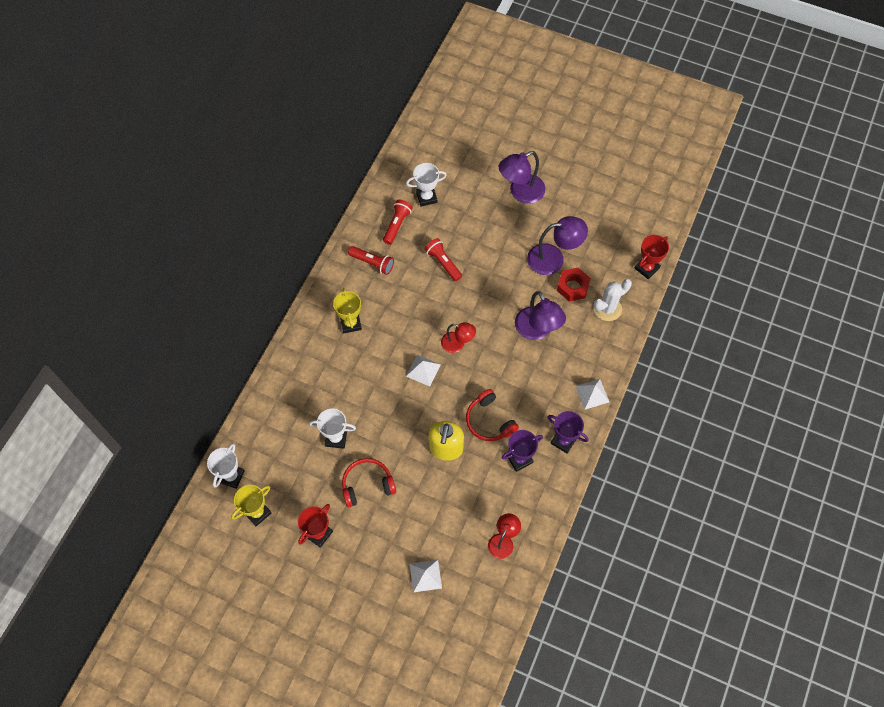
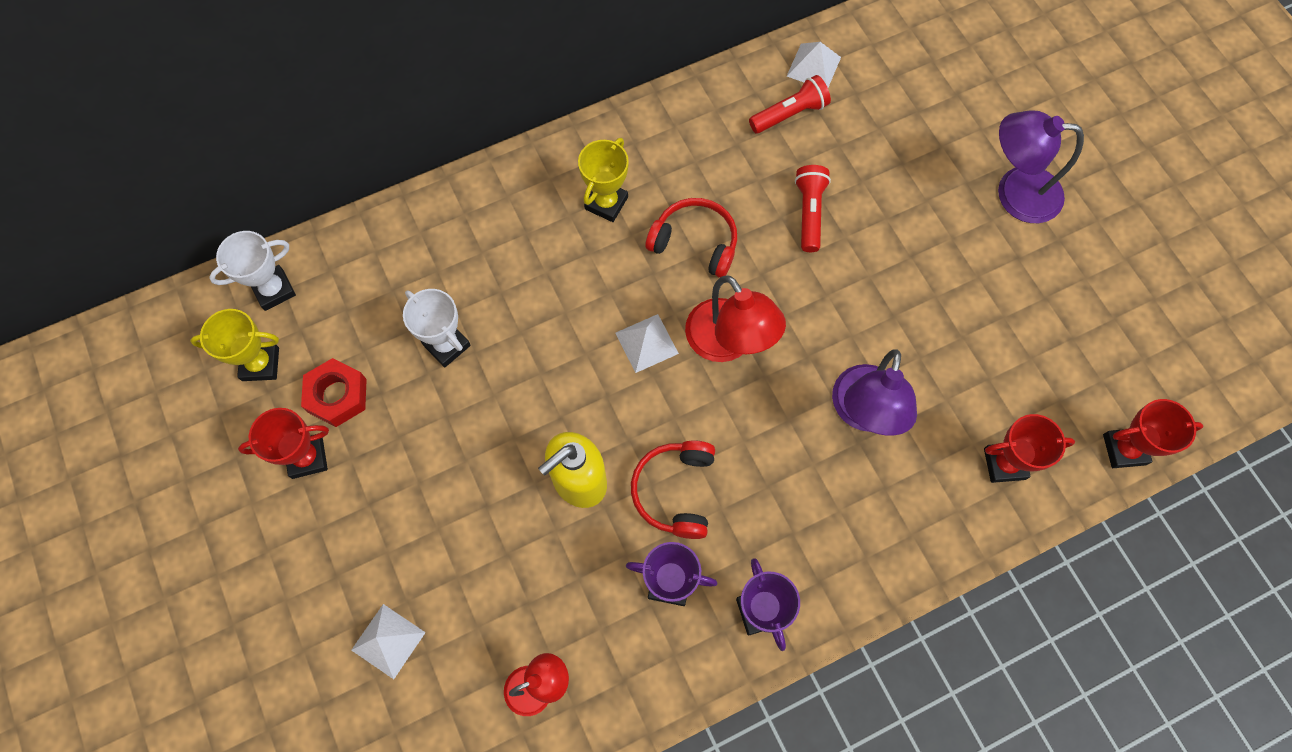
camera: 40 degrees right, 5 degrees up
(367, 485) = (428, 443): red headphones -> red headphones (695, 242)
(372, 263) = (709, 142): red flashlight -> none
(426, 197) = (866, 105): white trophy -> none
(457, 344) = (728, 343): red lamp -> red lamp, size x1.62
(553, 258) = (982, 325): purple lamp -> none
(572, 287) = (976, 389): red nut -> red nut (337, 396)
(592, 394) = (866, 576): white pyramid -> white pyramid (813, 66)
(607, 308) = (1004, 464): white cactus -> red trophy

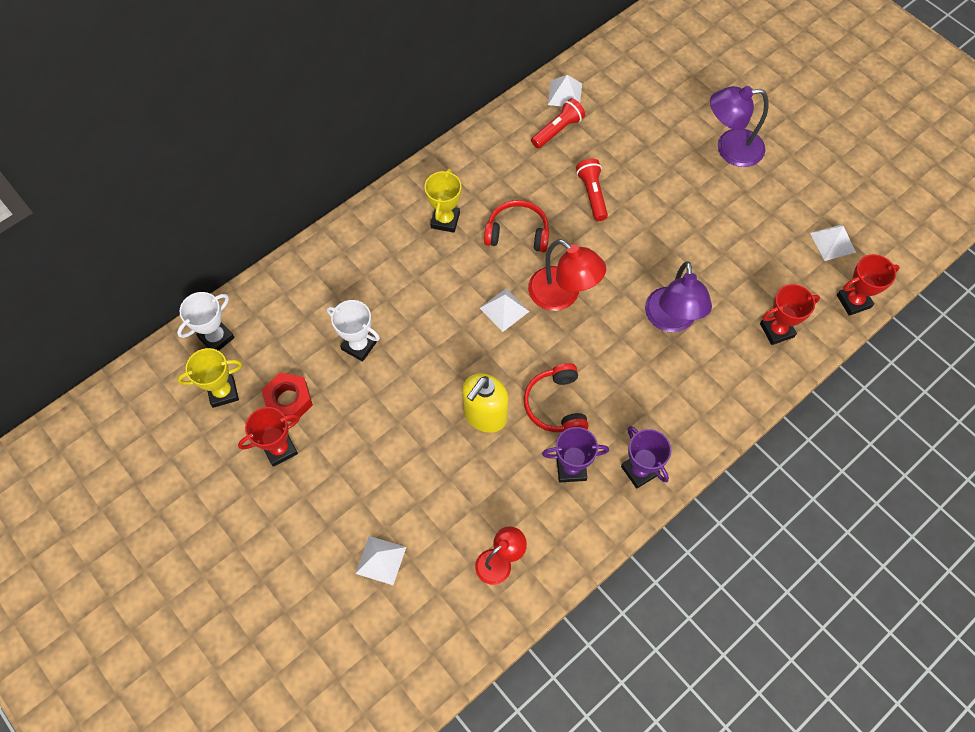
camera: 15 degrees left, 5 degrees down
(1119, 358) = (832, 242): none -> white pyramid

